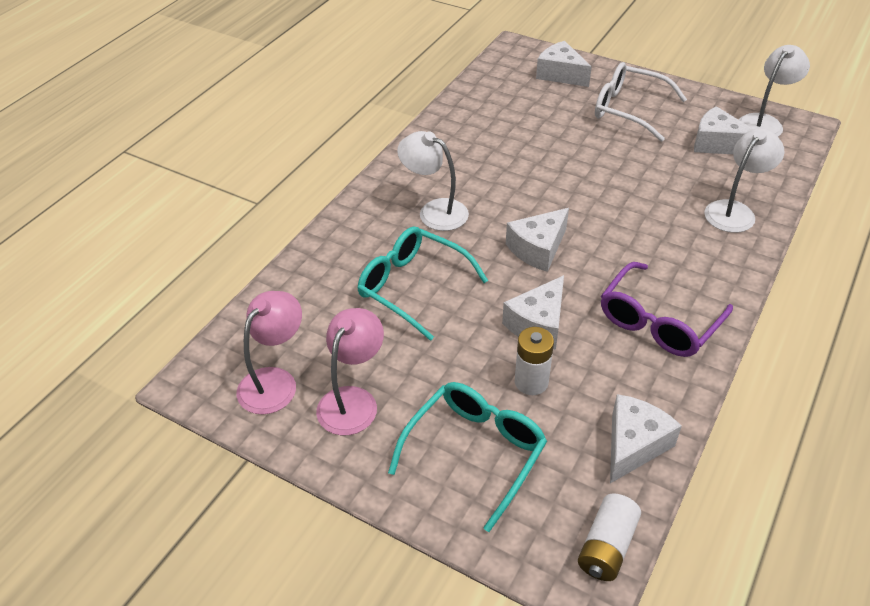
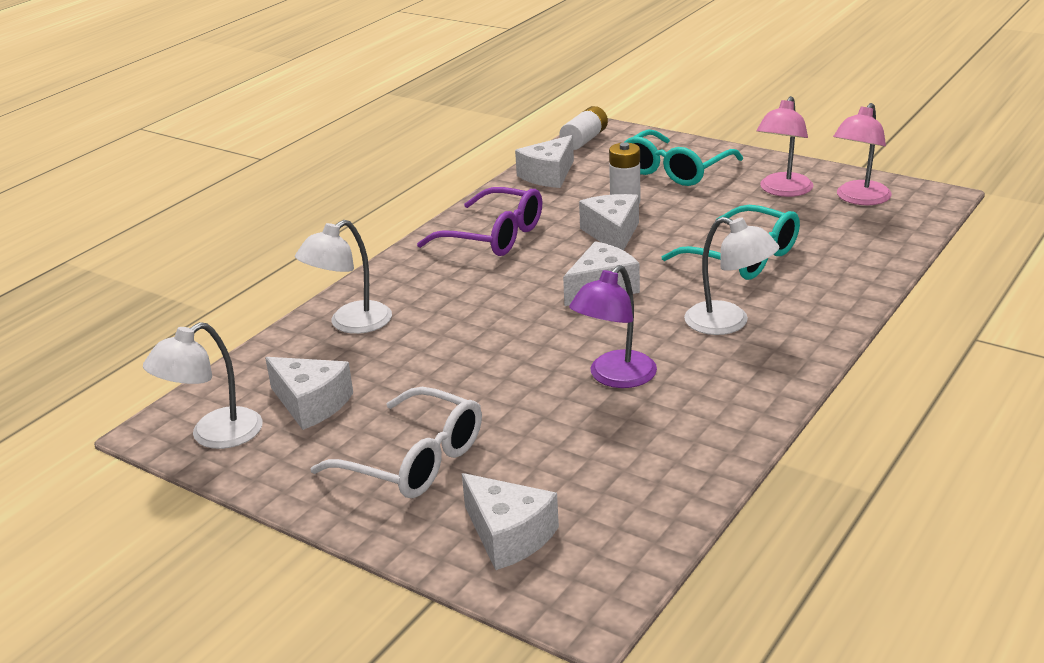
camera: 175 degrees left, 15 degrees down
(517, 164) = (615, 377): none -> purple lamp
(538, 324) = (612, 234): white cheese -> white cheese turned 45 degrees counterclockwise
(658, 322) = (494, 236): purple glasses -> purple glasses turned 75 degrees clockwise

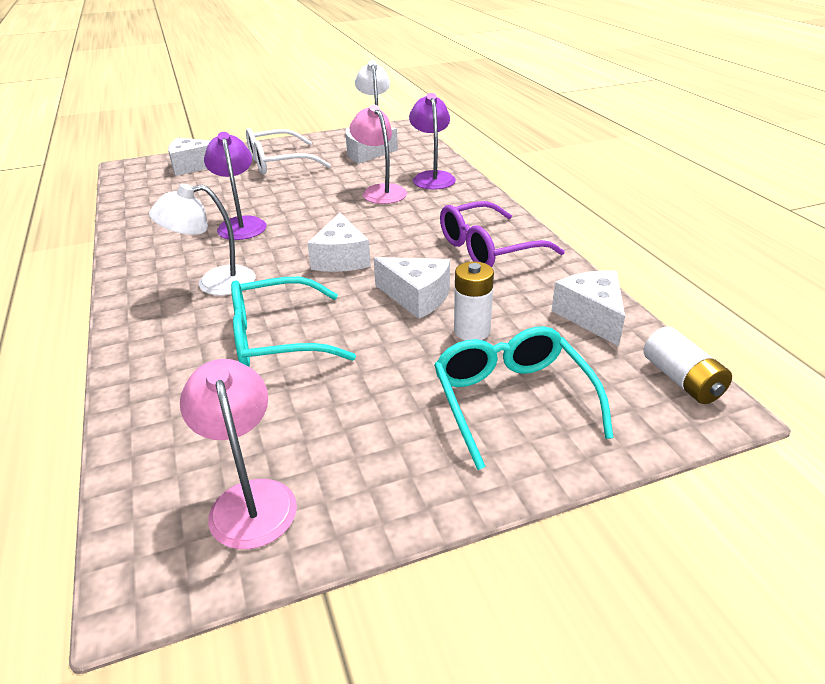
camera: 125 degrees right, 5 degrees up
(350, 324) = (432, 177): white lamp -> purple lamp
(783, 191) = (356, 449): pink lamp -> pink lamp (380, 191)

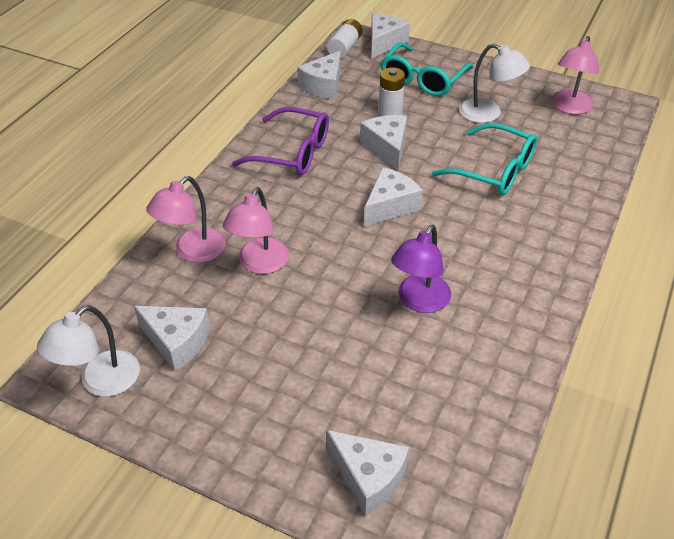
camera: 135 degrees left, 10 degrees up
(214, 283) = (496, 240): white lamp -> white lamp (488, 114)
(278, 163) = (275, 400): white glasses -> none
(432, 177) = (192, 251): purple lamp -> pink lamp
(661, 426) = (384, 43): none -> white cheese

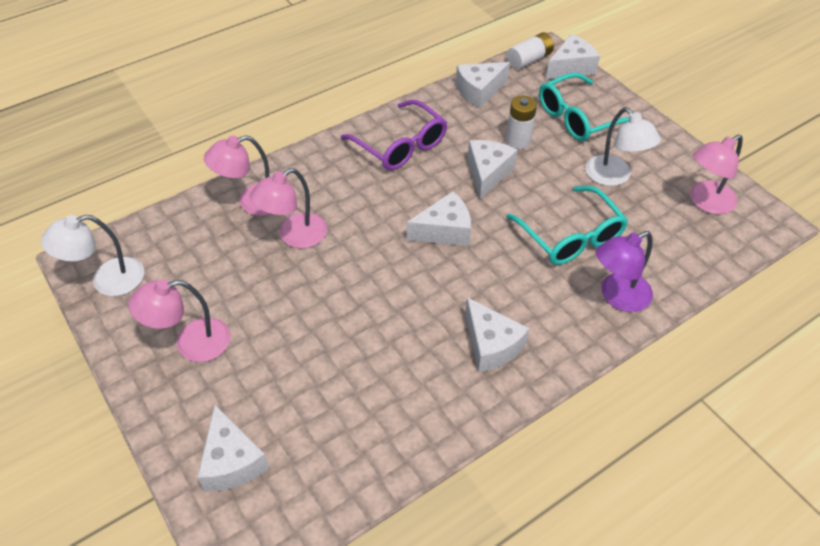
camera: 30 degrees right, 5 degrees up
(177, 342) = (182, 274): white cheese -> white cheese (491, 345)
(240, 397) = (191, 343): none -> pink lamp
(419, 301) = (397, 331): purple lamp -> purple lamp (617, 297)

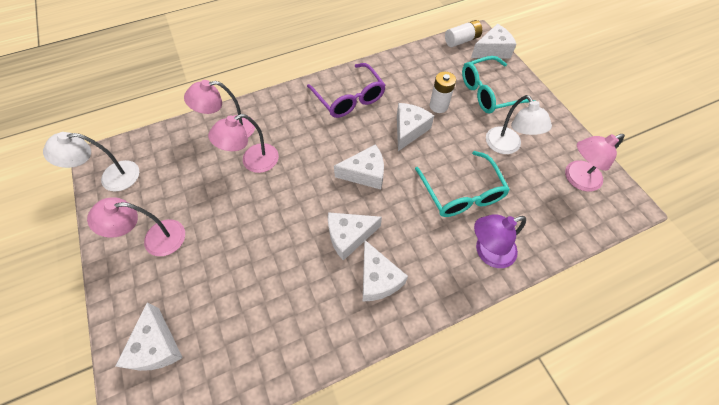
camera: 10 degrees right, 10 degrees up
(479, 91) = (418, 61): white cheese -> white cheese (349, 236)

